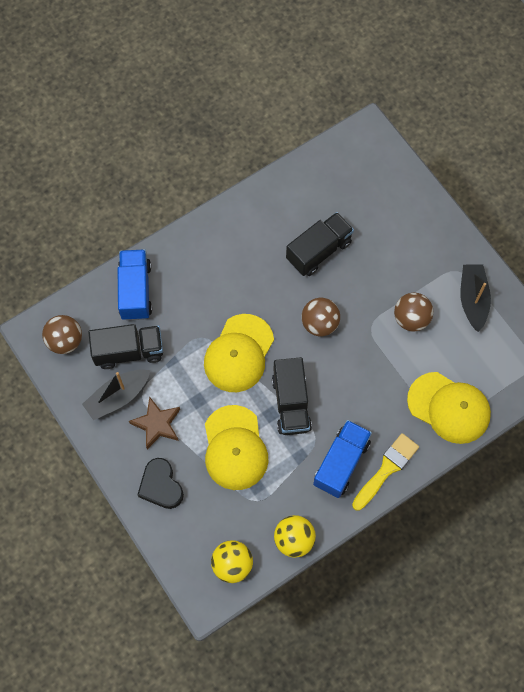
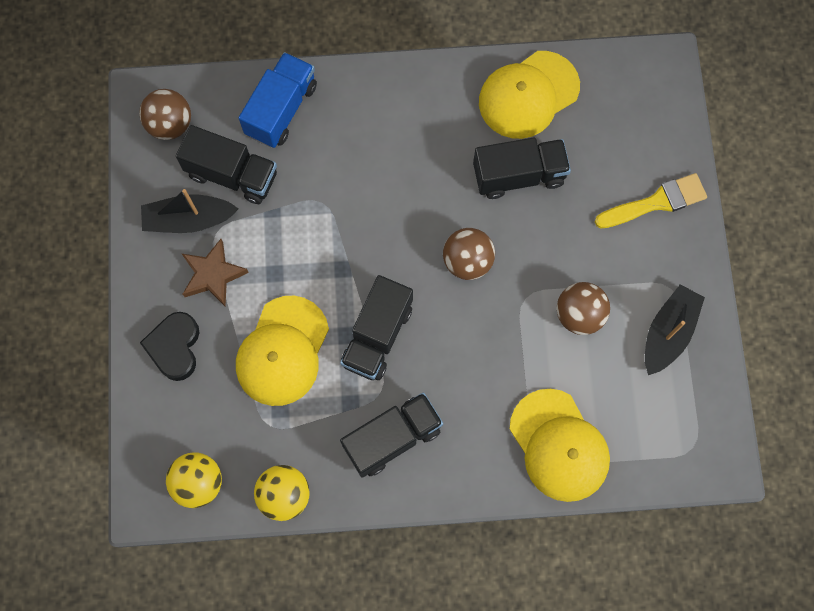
camera: 30 degrees right, 5 degrees up
(239, 353) = (353, 245): yellow cap -> yellow cap (528, 95)
(341, 463) = (392, 438): blue truck -> black truck
(386, 469) = (440, 475): yellow brush -> yellow brush (656, 202)

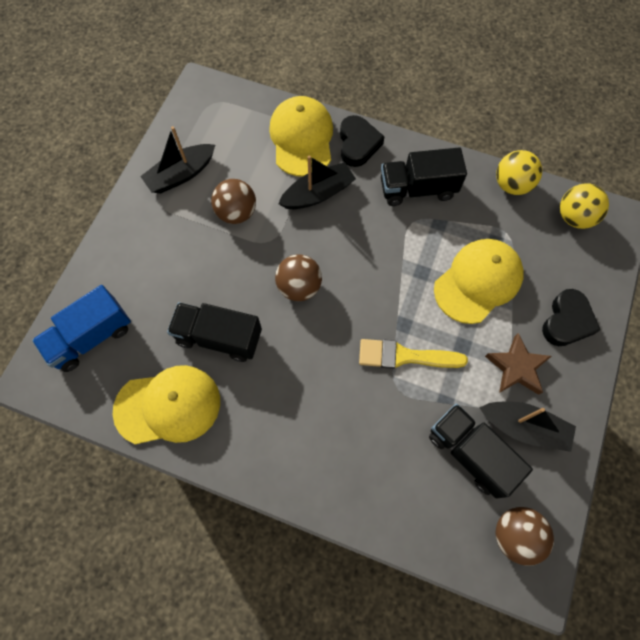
camera: 155 degrees left, 5 degrees down
(281, 110) = (400, 499): blue truck -> blue truck (91, 337)
(377, 336) = (397, 262): black truck -> none
(488, 468) = (358, 144): none -> black heart
(502, 379) = (318, 194): none -> black boat
(656, 202) = (125, 267): yellow brush -> yellow brush (405, 356)

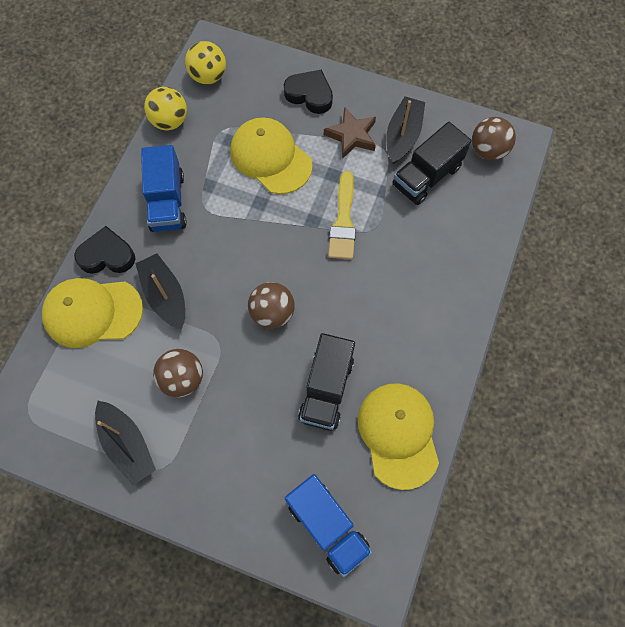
camera: 90 degrees left, 0 degrees up
(417, 189) = (167, 202): black truck -> blue truck

